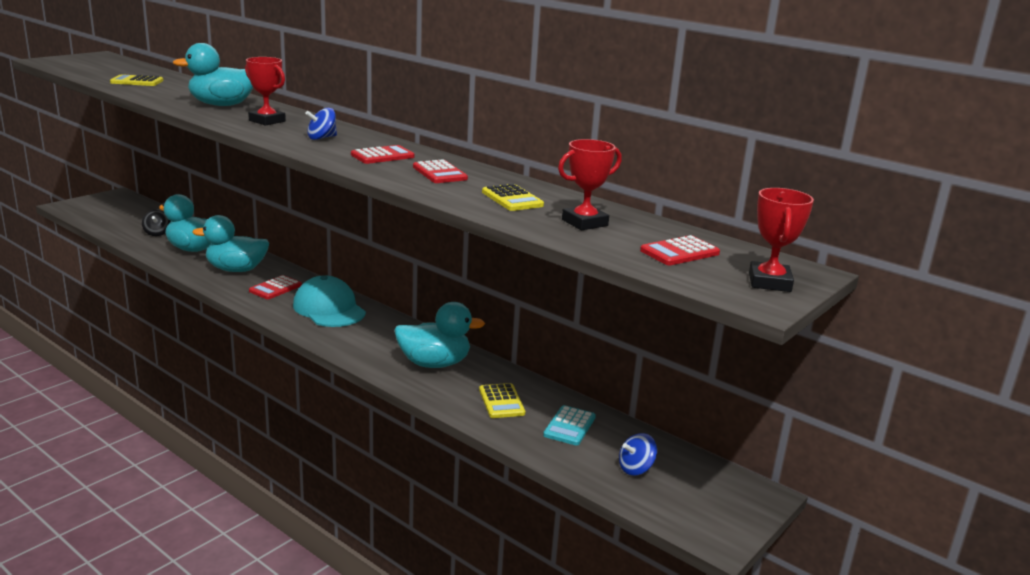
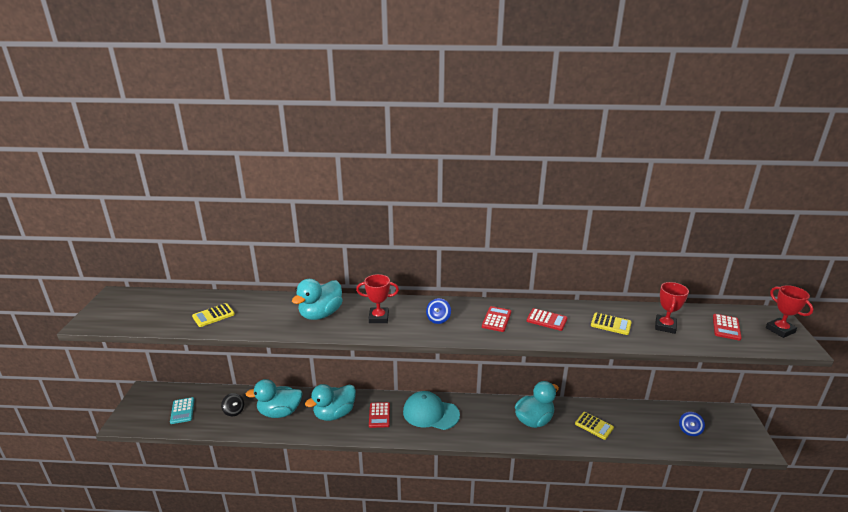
camera: 35 degrees left, 5 degrees up
(569, 426) = (637, 422): turquoise calculator -> turquoise calculator (182, 411)

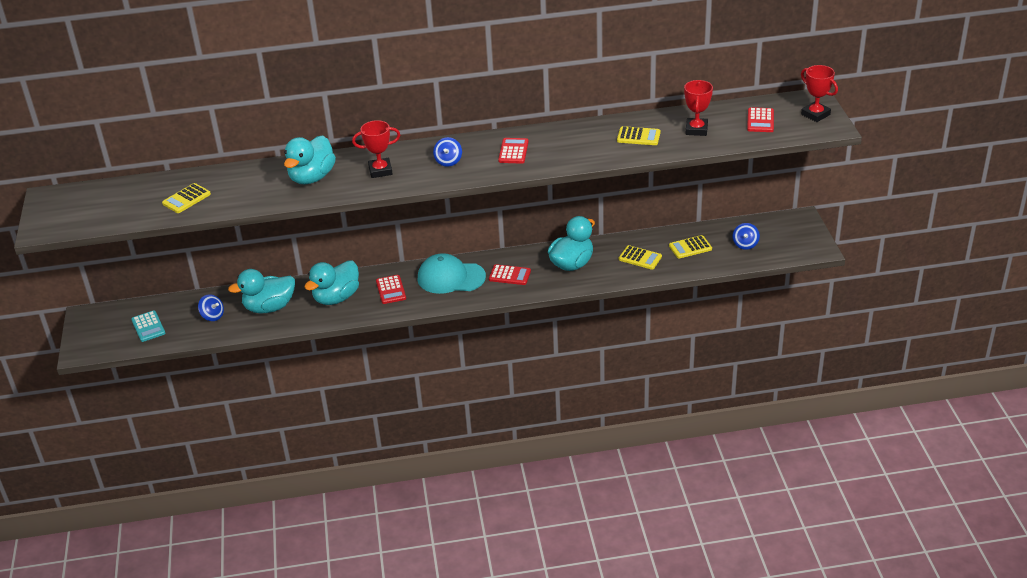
camera: 10 degrees left, 10 degrees up
(234, 411) = (213, 316): black spinning top -> blue spinning top
(546, 320) = (569, 143): red calculator -> red calculator (509, 275)
(639, 424) = (690, 247): none -> yellow calculator

